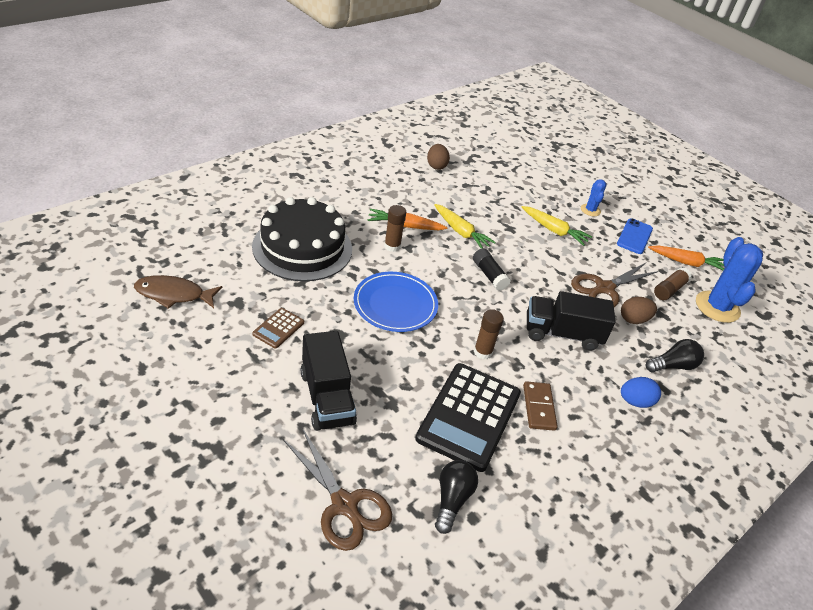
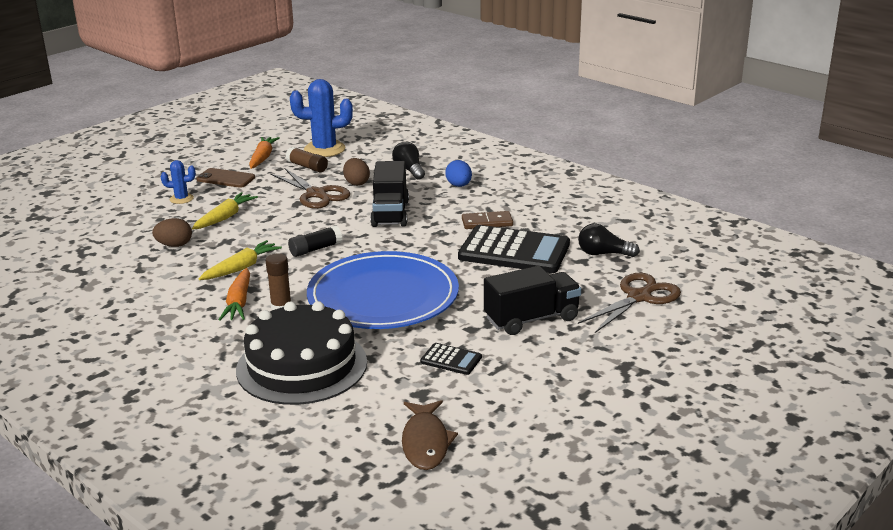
camera: 90 degrees left, 15 degrees down
(278, 328) = (451, 359): brown calculator -> black calculator
(395, 304) = (383, 296): blue plate -> blue plate, size x1.60
(436, 166) = (95, 291): brown egg -> brown egg (174, 245)
(482, 352) = (432, 248): brown glue stick -> none
(634, 236) = (225, 179): blue phone -> brown phone

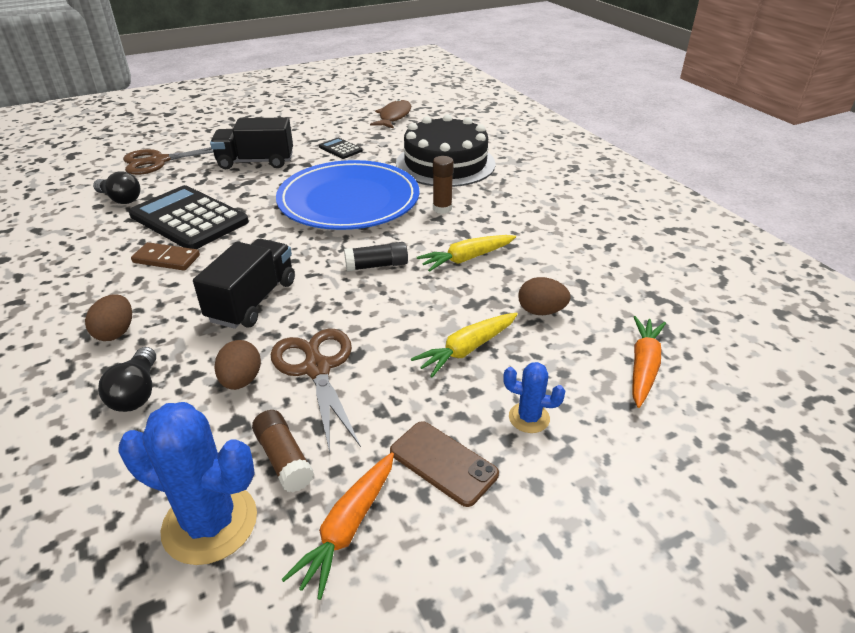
camera: 160 degrees left, 10 degrees up
(239, 302) = (479, 220): orange carrot -> orange carrot (643, 366)
(459, 185) = (116, 332): blue egg -> brown egg

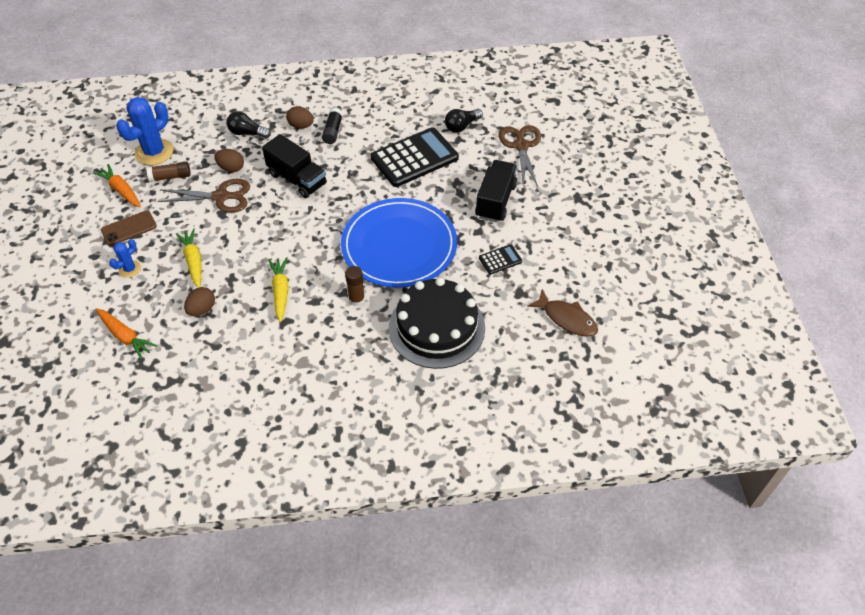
camera: 110 degrees right, 15 degrees up
(166, 259) = (366, 146): brown domino -> none
(377, 265) = (300, 242): black glue stick -> black glue stick (333, 131)

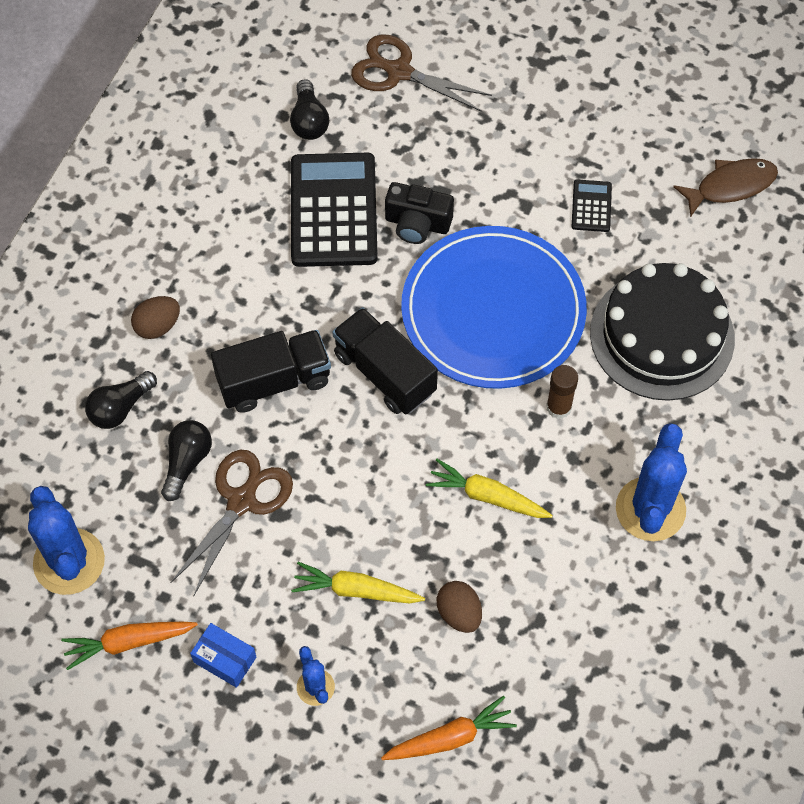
camera: 60 degrees left, 10 degrees up
(129, 228) = (225, 659): brown phone -> blue box
(170, 177) = (146, 557): brown glue stick -> none
(231, 168) = (187, 462): brown egg -> black light bulb
(316, 369) = (650, 509): none -> blue cactus
(333, 131) = (201, 288): black glue stick -> none
(431, 192) = (417, 223): none -> black camera
(495, 201) = (483, 156): black truck -> black truck (384, 373)

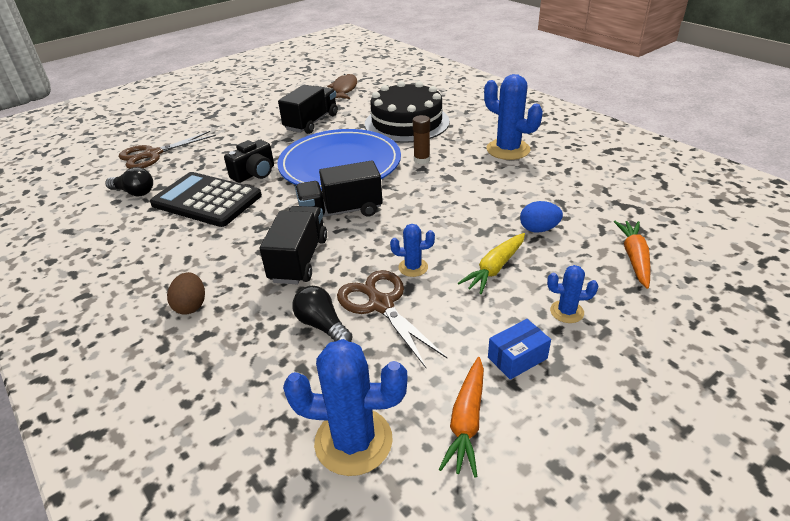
camera: 60 degrees left, 25 degrees down
(120, 408) = (236, 351): black light bulb -> none
(317, 504) = (413, 267): none -> blue cactus
(459, 613) = (538, 229): brown egg -> blue egg
(487, 496) = (461, 197): yellow carrot -> none
(591, 206) = (311, 122): black calculator -> black truck

